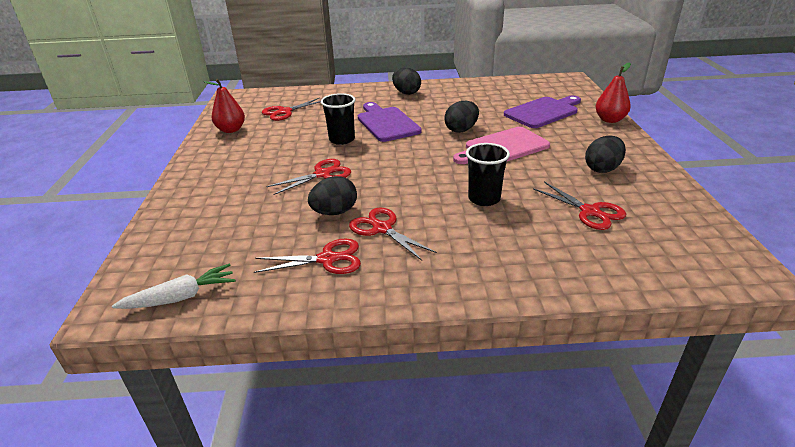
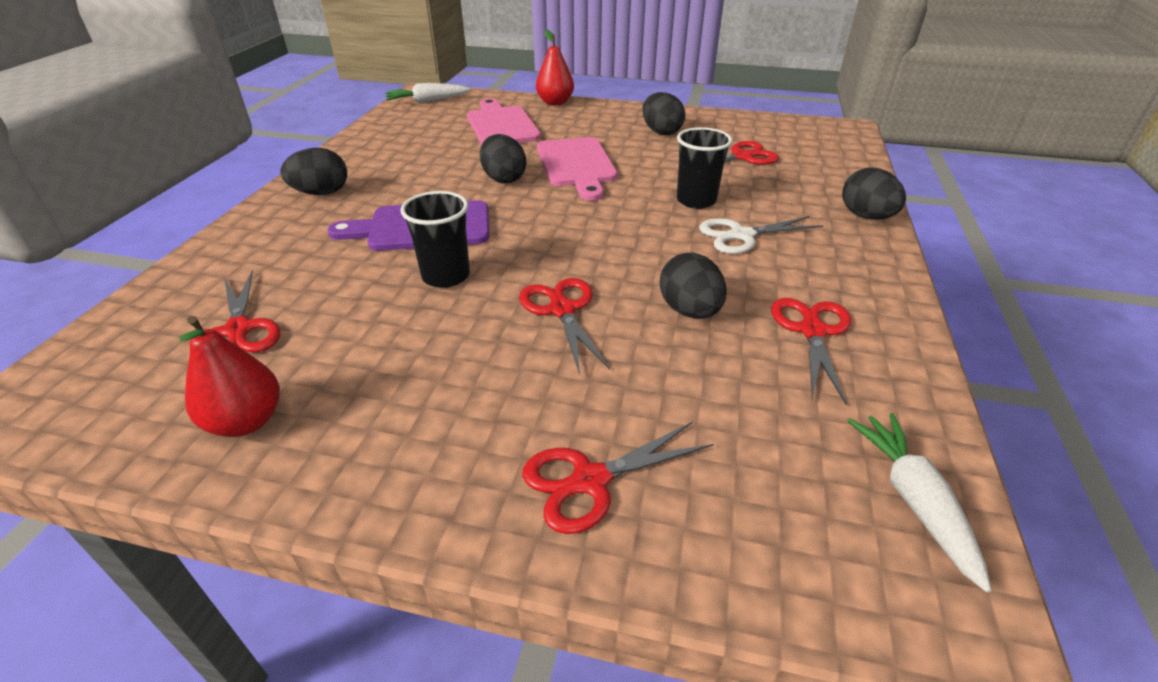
camera: 75 degrees left, 5 degrees up
(382, 228) = (744, 278): red scissors -> red scissors (590, 481)
(441, 222) = (741, 235): none -> white scissors
(519, 285) = (866, 216): none -> black egg
(543, 112) = (501, 125): purple cutting board -> pink cutting board
(556, 83) = (427, 101): none -> white carrot

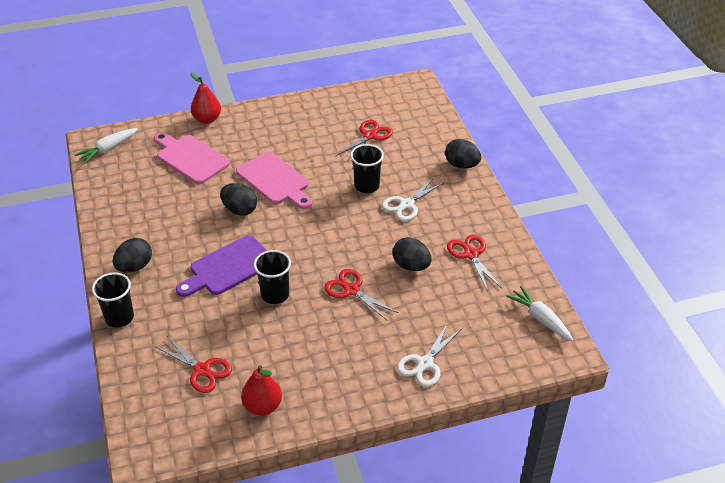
camera: 30 degrees left, 5 degrees up
(235, 234) = (119, 317): none -> black cup
(590, 481) = (425, 364): red scissors -> white scissors
(661, 132) = (304, 128): black egg -> none

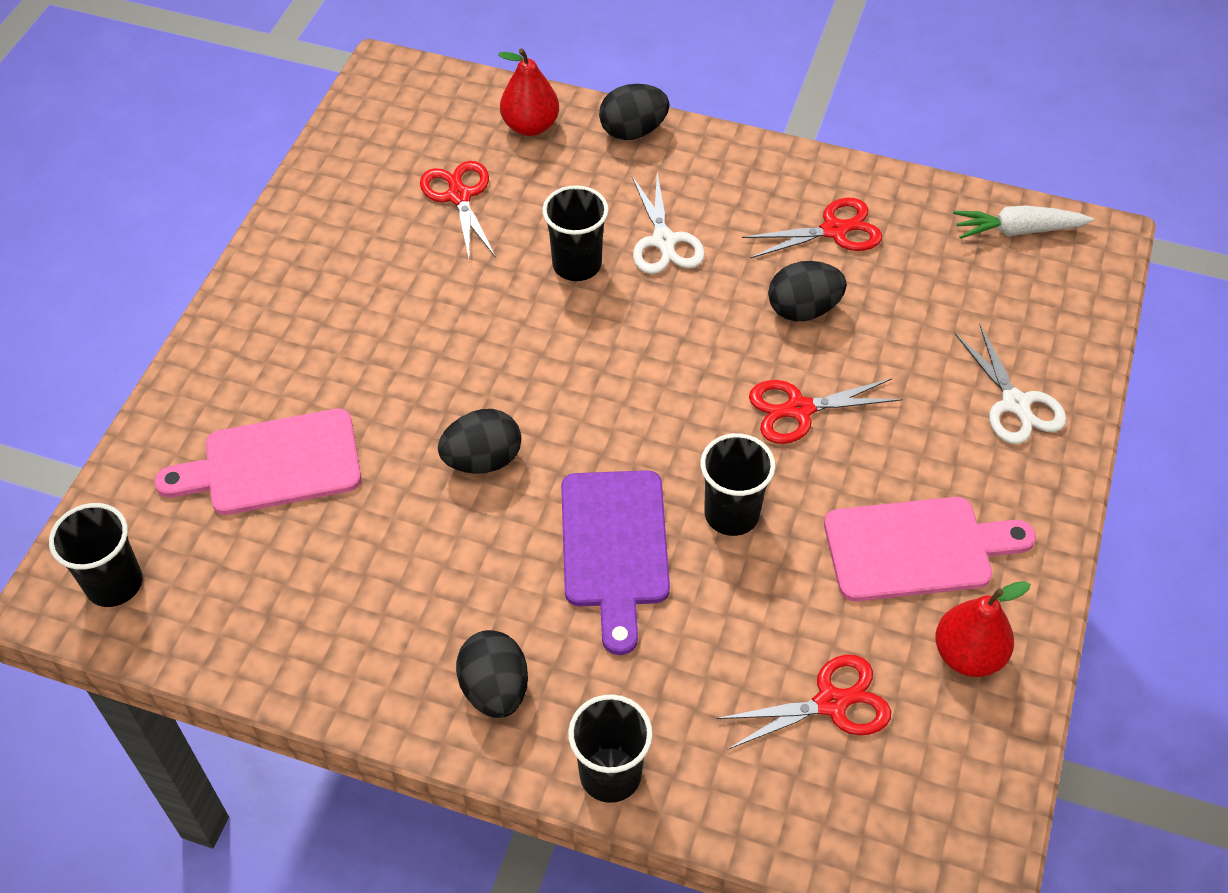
camera: 55 degrees left, 10 degrees up
(108, 149) = (114, 583): white carrot -> black cup
(207, 119) = (187, 386): red pear -> red pear (530, 126)
(275, 180) = (452, 374): pink cutting board -> pink cutting board (917, 549)
(470, 254) = (834, 230): red scissors -> red scissors turned 150 degrees clockwise

